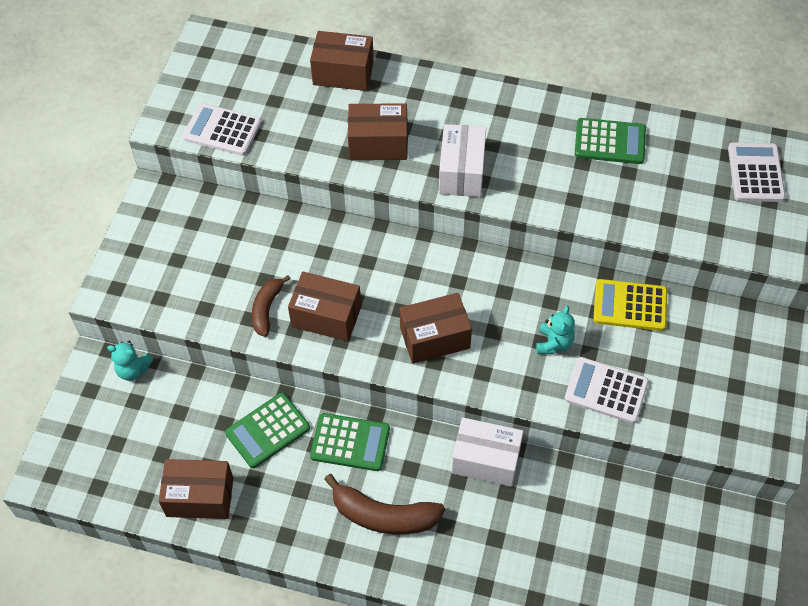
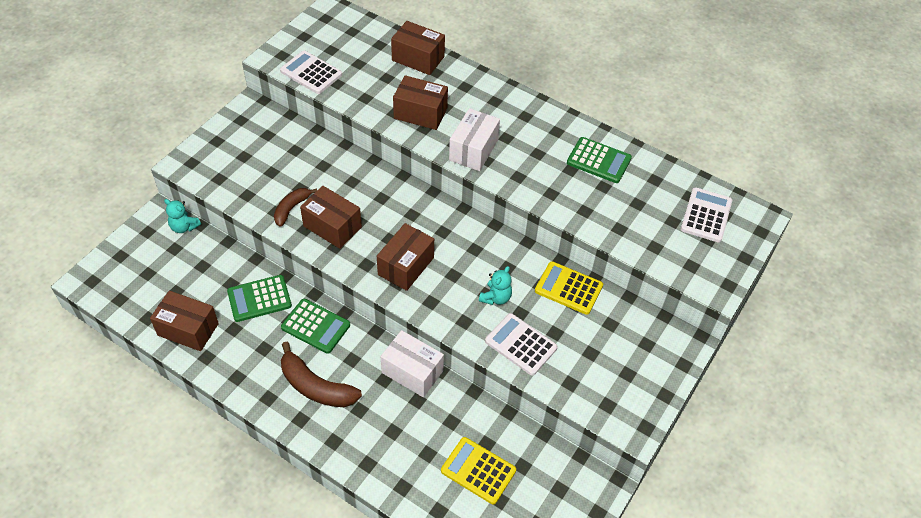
camera: 15 degrees right, 5 degrees down
(435, 338) = (406, 266): brown box -> brown box turned 60 degrees counterclockwise
(610, 551) = (478, 470): none -> yellow calculator

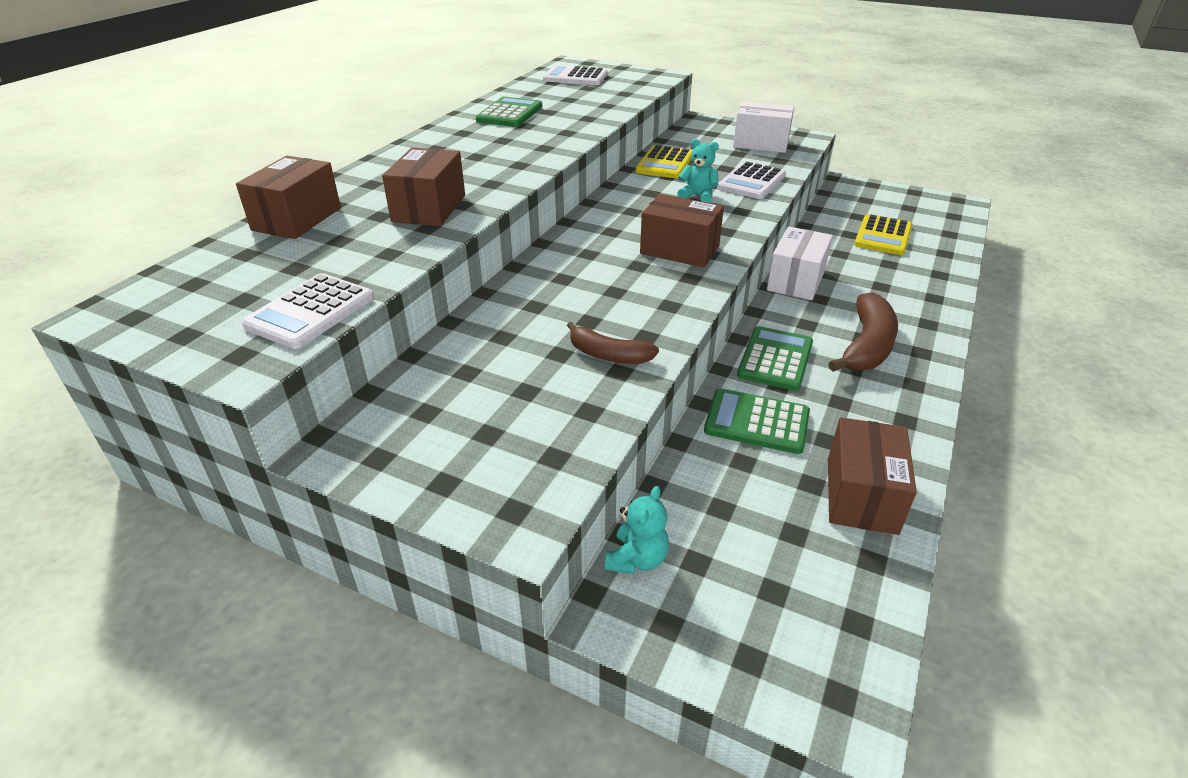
camera: 95 degrees left, 15 degrees down
(259, 298) = (756, 422): green calculator -> green calculator turned 135 degrees clockwise
(332, 227) = (633, 312): brown box -> none
(473, 150) = (502, 172): white box -> white box (761, 143)

